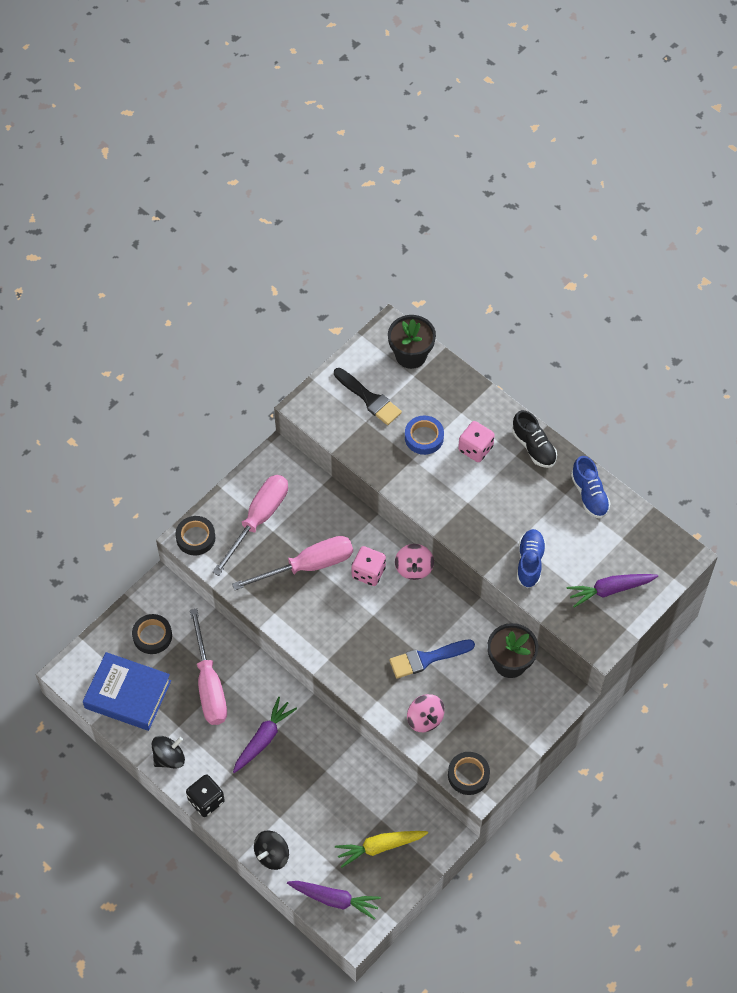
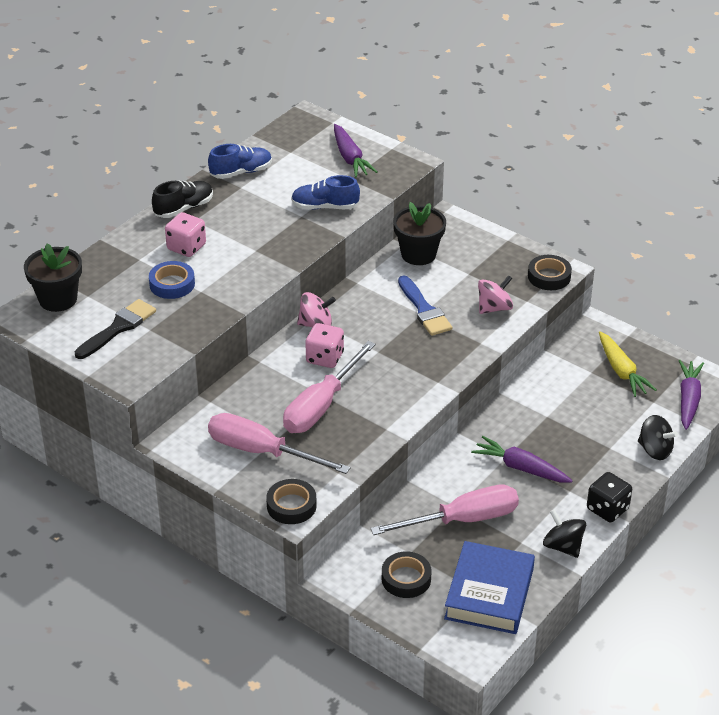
camera: 95 degrees left, 20 degrees down
(308, 566) = (321, 406): pink screwdriver -> pink screwdriver turned 120 degrees counterclockwise

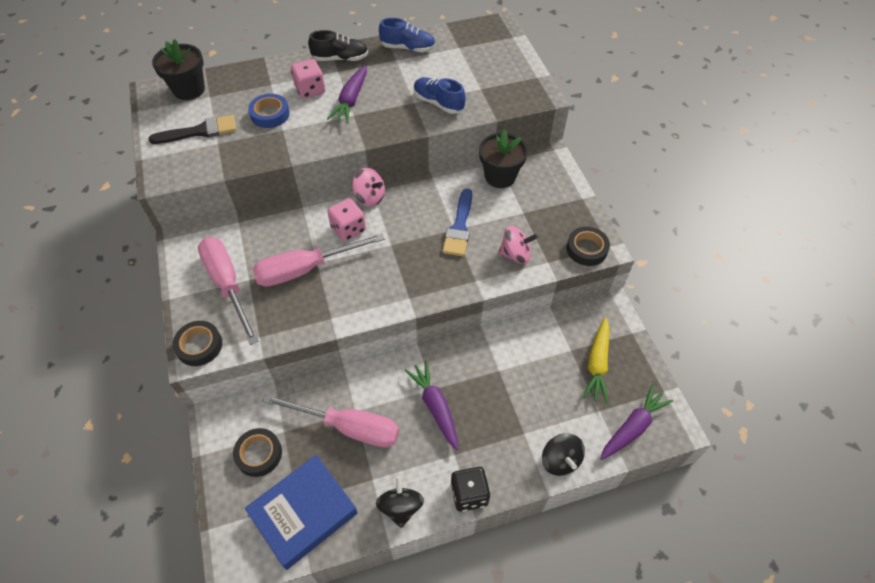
camera: 35 degrees right, 15 degrees up
(350, 158) = (497, 71): purple carrot -> purple carrot (351, 100)

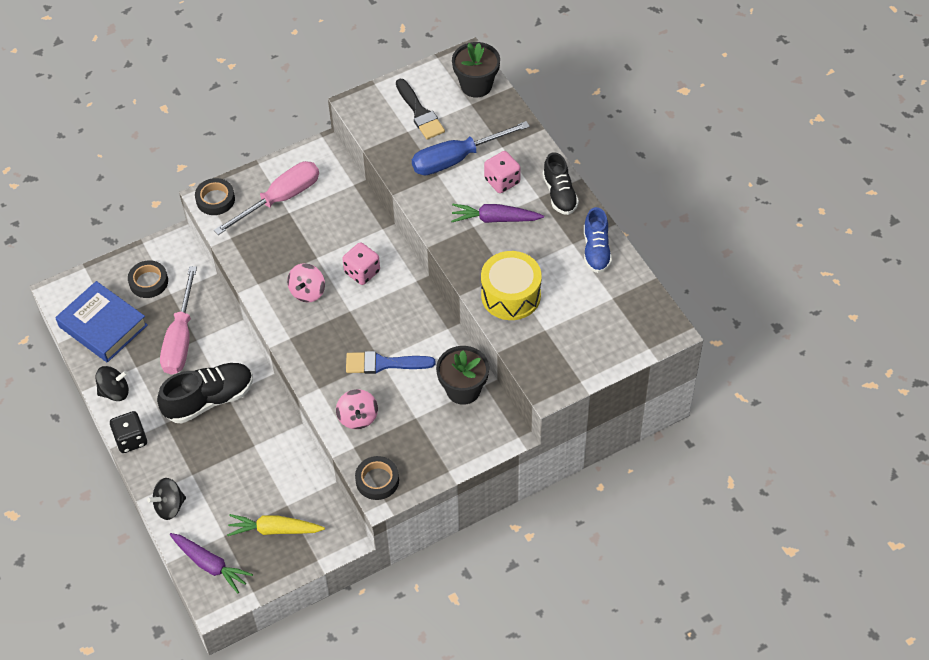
camera: 80 degrees right, 0 degrees up
(270, 114) = (457, 159): blue tape -> blue screwdriver
(306, 269) = (307, 251): pink screwdriver -> none
(370, 197) = (407, 280): pink spinning top -> pink spinning top (307, 291)
(435, 406) = (209, 400): purple carrot -> black shoe
(438, 103) = (511, 295): blue shoe -> yellow drum

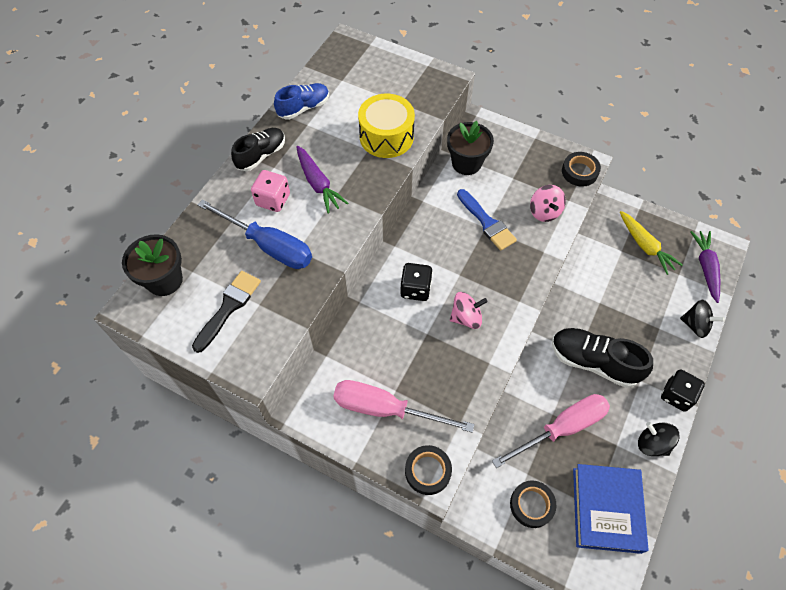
camera: 125 degrees left, 5 degrees up
(358, 417) = (544, 212): pink spinning top -> pink spinning top turned 120 degrees clockwise
(362, 272) = (415, 289): pink dice -> black dice

